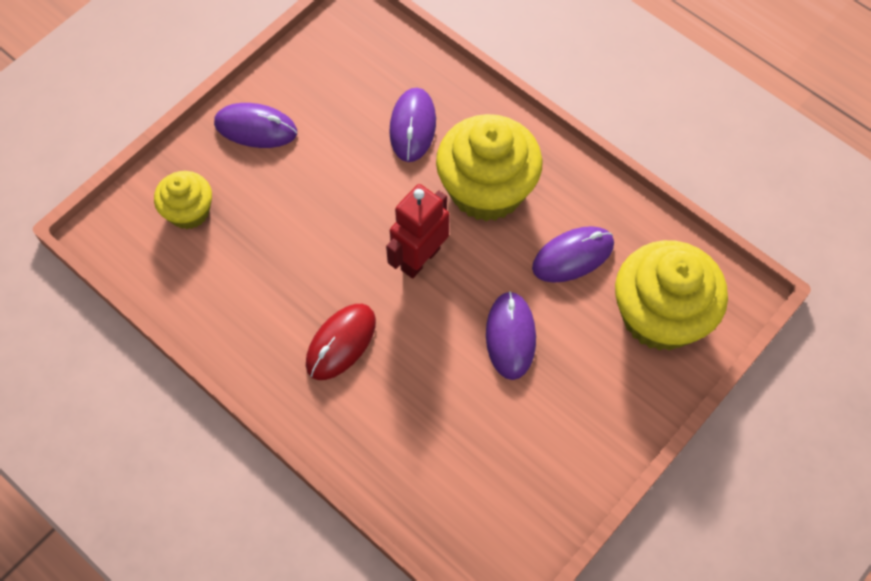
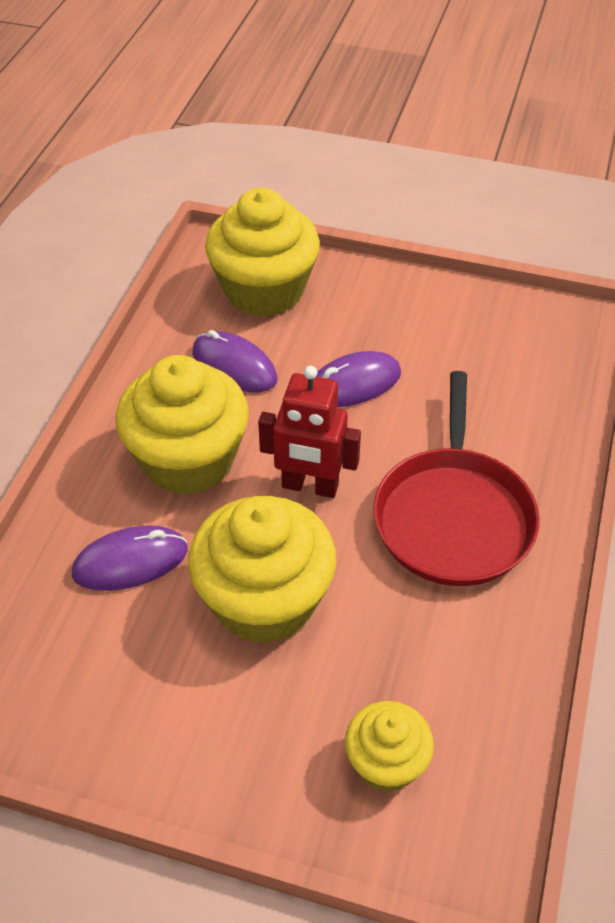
camera: 115 degrees left, 15 degrees down
(256, 128) = (213, 744): purple mouse -> none
(338, 192) = (264, 601): none -> yellow cupcake
(341, 343) = (453, 516): red mouse -> red pan

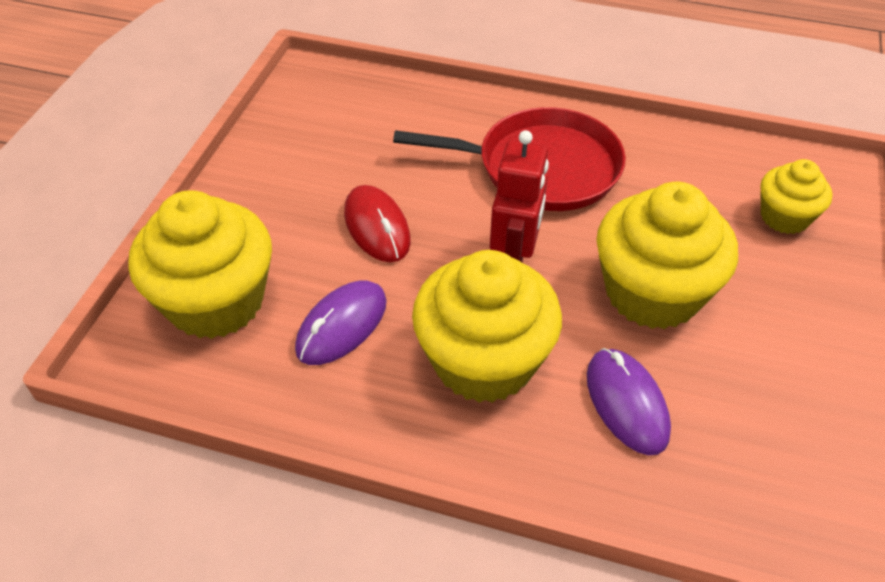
camera: 90 degrees left, 0 degrees up
(353, 384) = (377, 227): purple mouse -> red mouse

